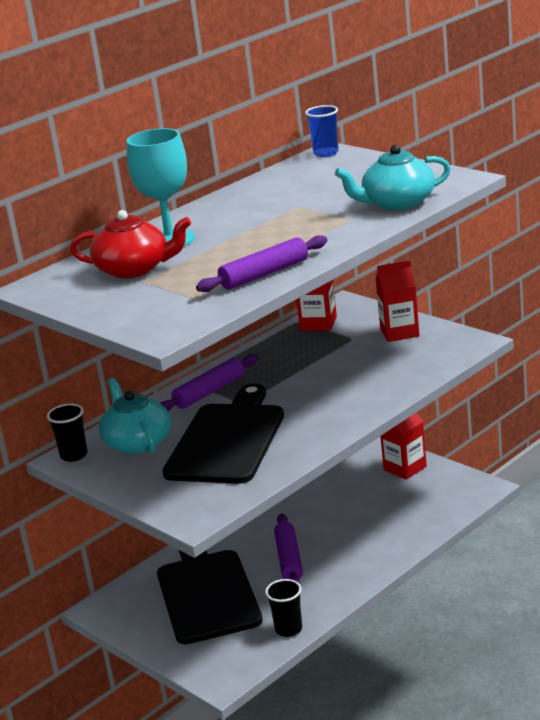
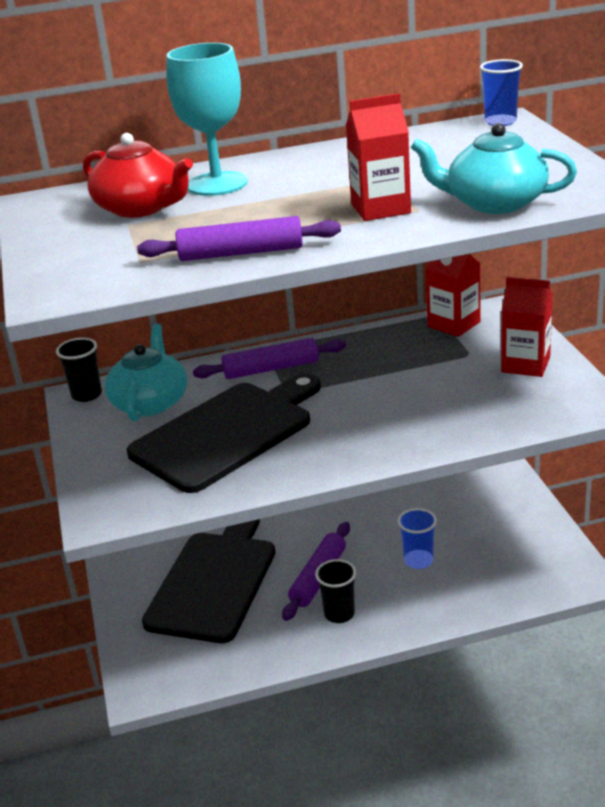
camera: 30 degrees right, 5 degrees up
(288, 629) = (247, 661): black cup -> black cup (339, 614)
(355, 521) = (418, 560): none -> blue cup
(405, 468) = (521, 518): red carton -> red carton (380, 208)

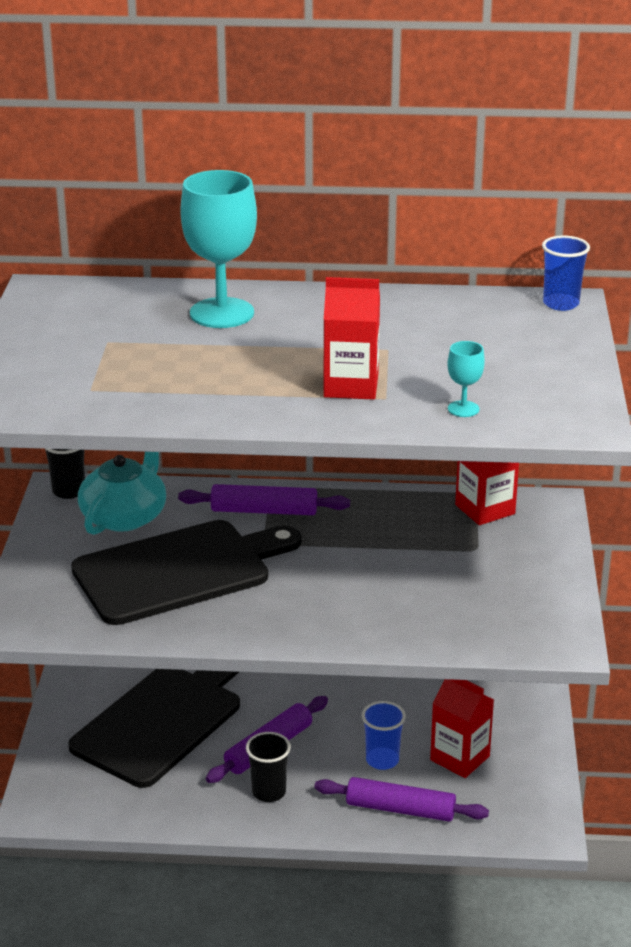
camera: 15 degrees right, 0 degrees up
(141, 208) = (132, 324): red teapot -> none
(241, 253) = (185, 404): purple rolling pin -> purple rolling pin (400, 809)
(494, 203) = (463, 409): turquoise teapot -> turquoise goblet
(525, 364) = (527, 577): red carton -> red carton (460, 758)

